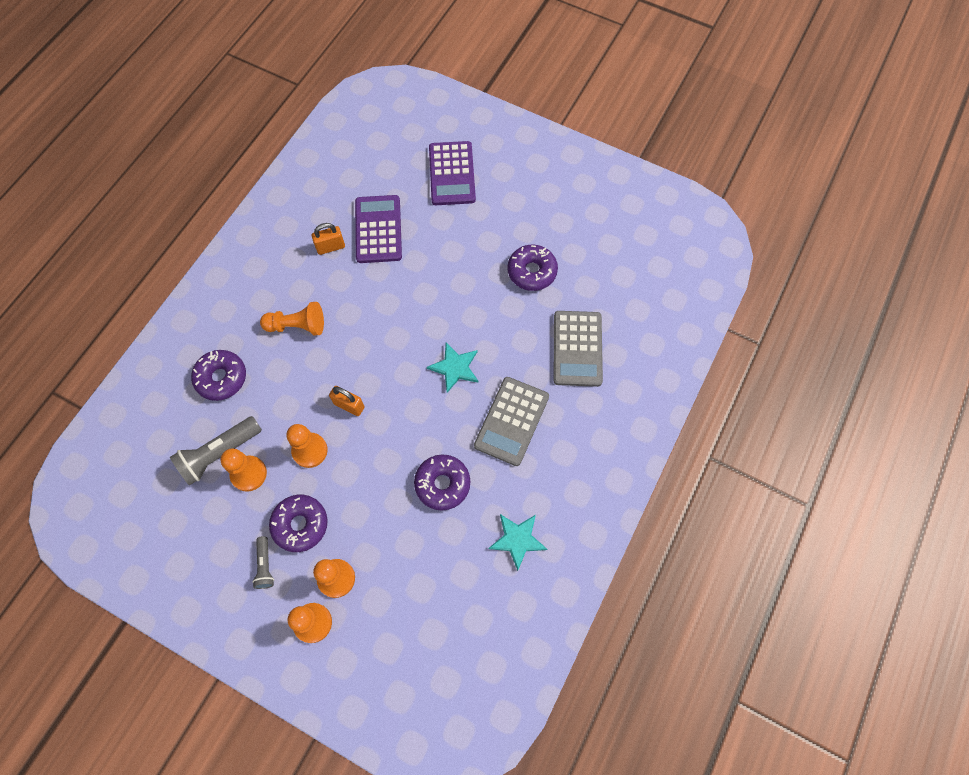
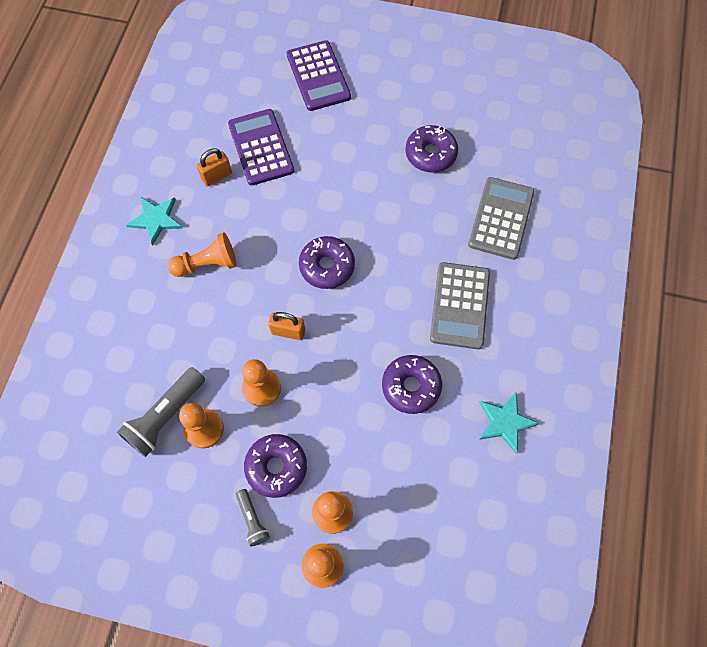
camera: 15 degrees left, 0 degrees up
(221, 378) = (143, 337): purple donut -> purple donut (327, 266)
(455, 367) = (385, 266): turquoise star -> turquoise star (156, 219)
(577, 349) = (501, 218): grey calculator -> grey calculator turned 150 degrees counterclockwise

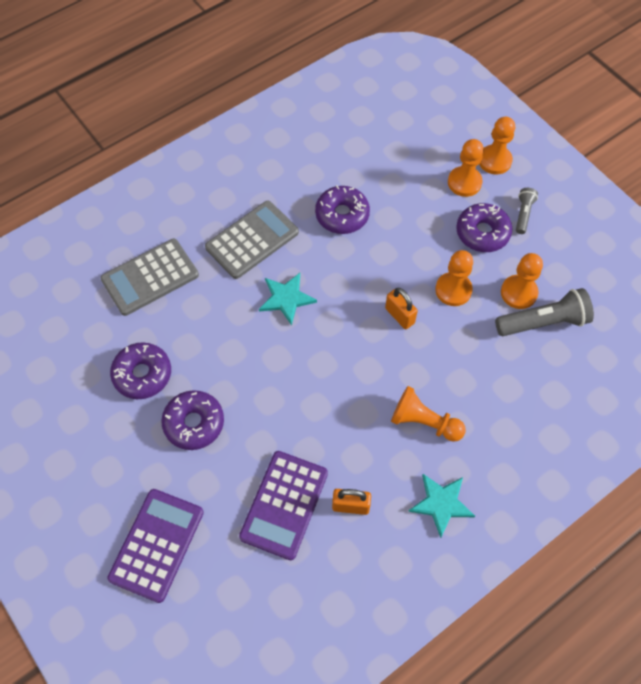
camera: 140 degrees left, 5 degrees down
(327, 266) = (324, 344): purple donut -> purple donut (194, 423)
(505, 422) = (300, 152): turquoise star -> turquoise star (286, 298)

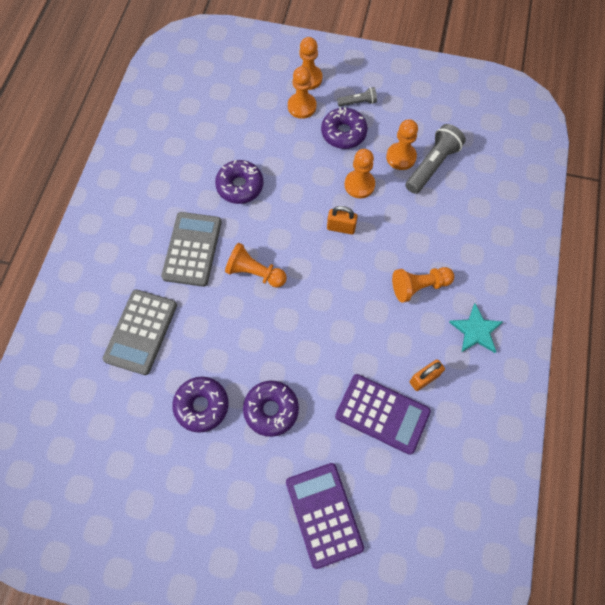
camera: 40 degrees left, 5 degrees up
(284, 505) = (382, 414): purple calculator -> purple calculator turned 45 degrees counterclockwise
(286, 298) = (255, 272): turquoise star -> orange pawn
(523, 214) = (358, 102): grey flashlight -> grey flashlight turned 105 degrees clockwise

